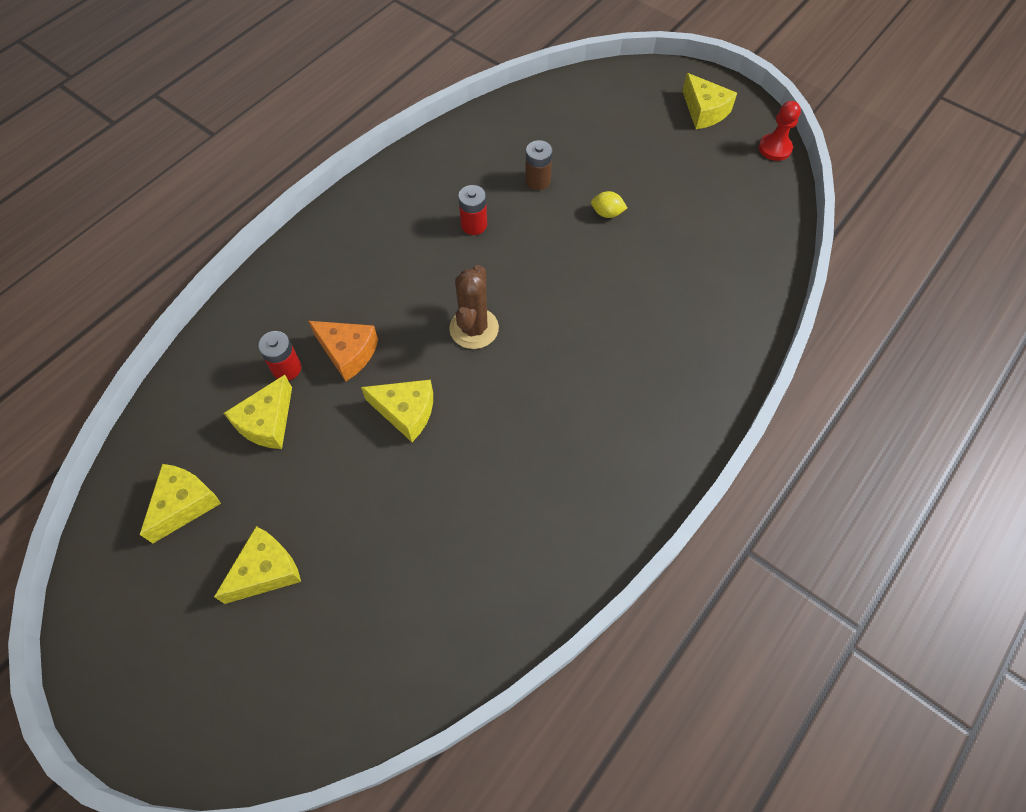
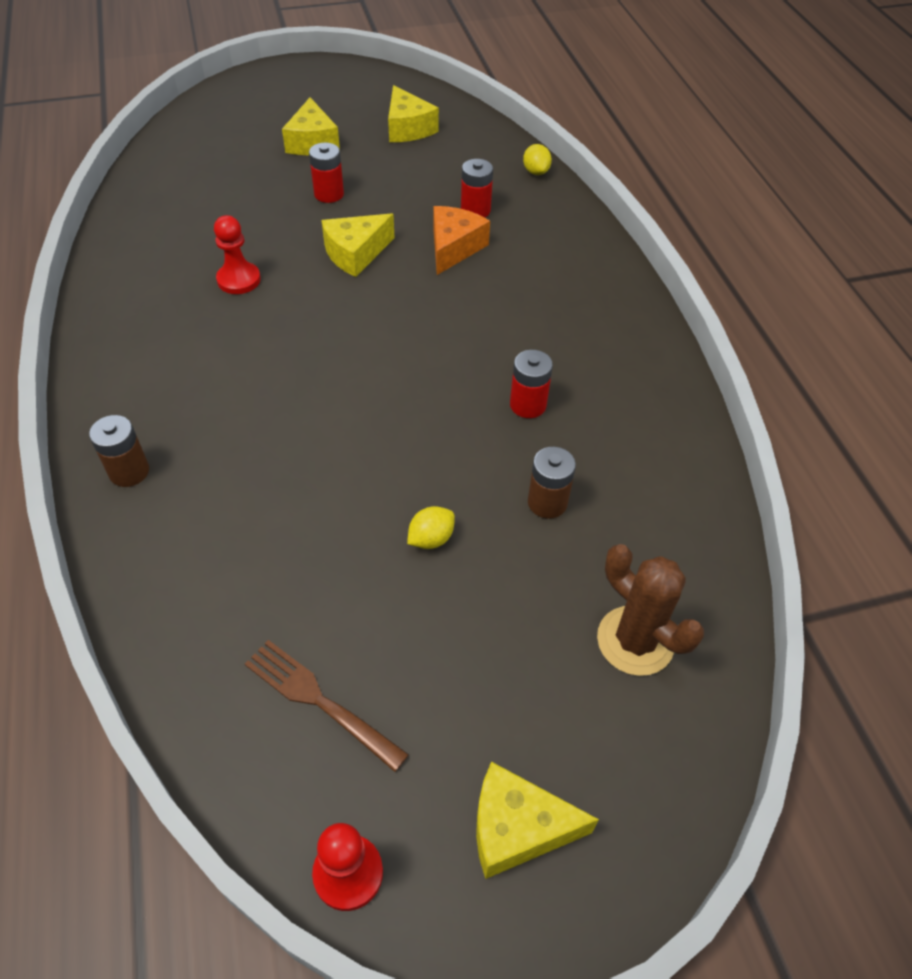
camera: 125 degrees right, 10 degrees down
(197, 359) = (536, 172): none -> yellow lemon
(267, 422) = (433, 183): yellow cheese -> none
(341, 490) = (329, 194): none -> red battery
(348, 353) = (454, 248): orange cheese -> orange cheese turned 135 degrees clockwise
(474, 328) = (392, 335): brown cactus -> brown cactus (635, 641)
(501, 467) = (239, 280): none -> red pawn
(709, 381) = (129, 472): none -> brown battery
(728, 200) = (319, 701): none -> brown fork

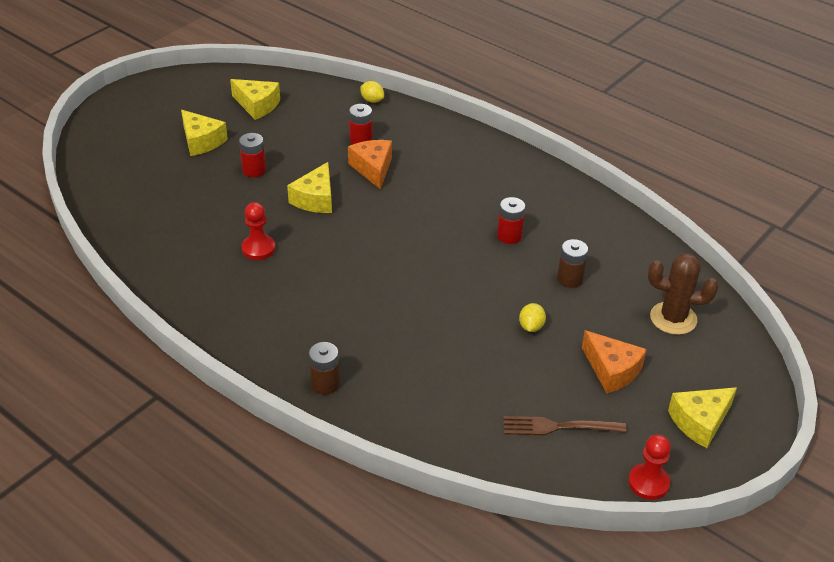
camera: 35 degrees left, 10 degrees down
(472, 664) = (612, 370): none -> orange cheese

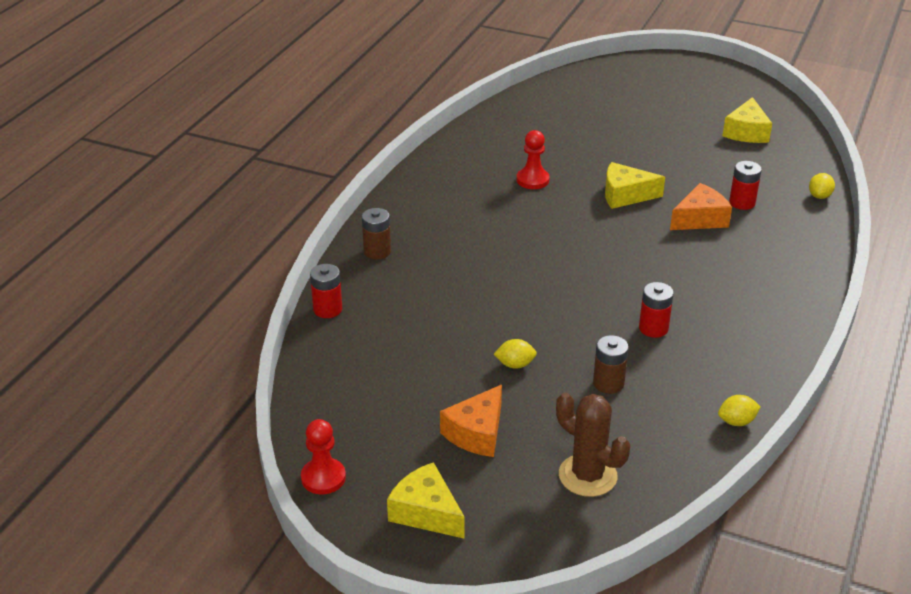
camera: 75 degrees right, 5 degrees down
(201, 141) = (664, 117): yellow cheese -> none
(254, 170) = (643, 153): red battery -> red battery (327, 309)
(558, 427) = (378, 403): brown fork -> none
(629, 226) = (736, 421): none -> yellow lemon
(673, 318) = (587, 475): brown cactus -> brown cactus turned 45 degrees counterclockwise

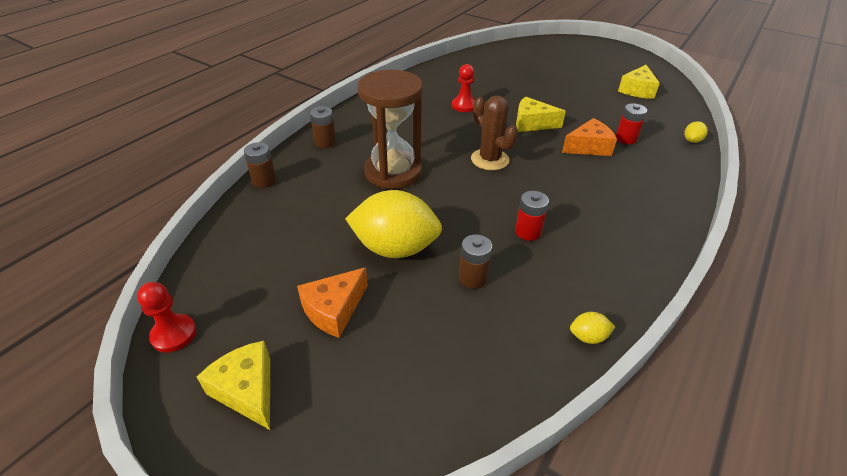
camera: 10 degrees right, 5 degrees up
(327, 309) = (264, 181): red battery -> brown battery
(477, 279) = (393, 172): none -> brown hourglass
(515, 364) = (395, 248): yellow lemon -> yellow lemon, size x2.46
(587, 475) = (422, 374): brown cactus -> brown cactus (489, 159)

